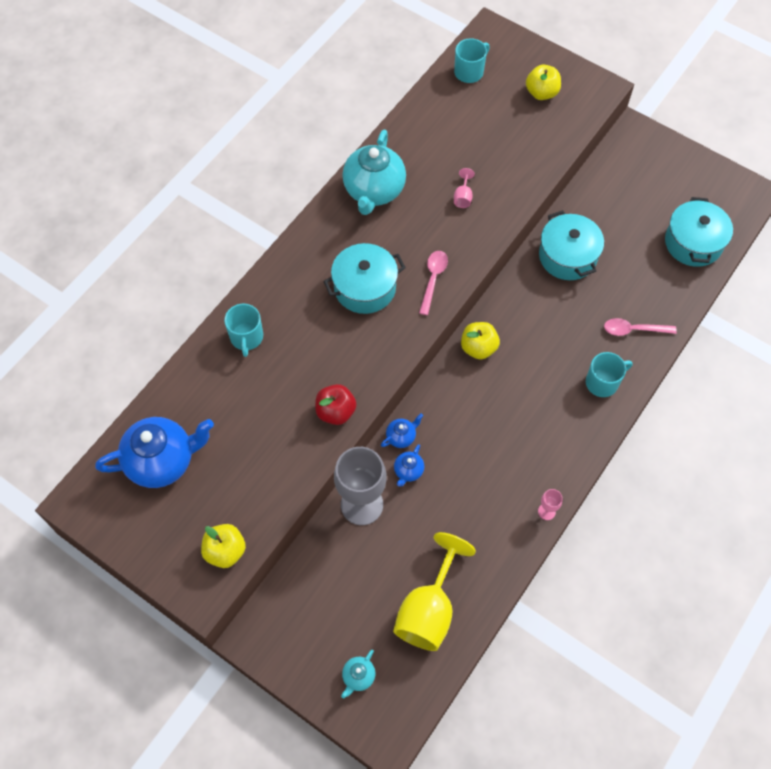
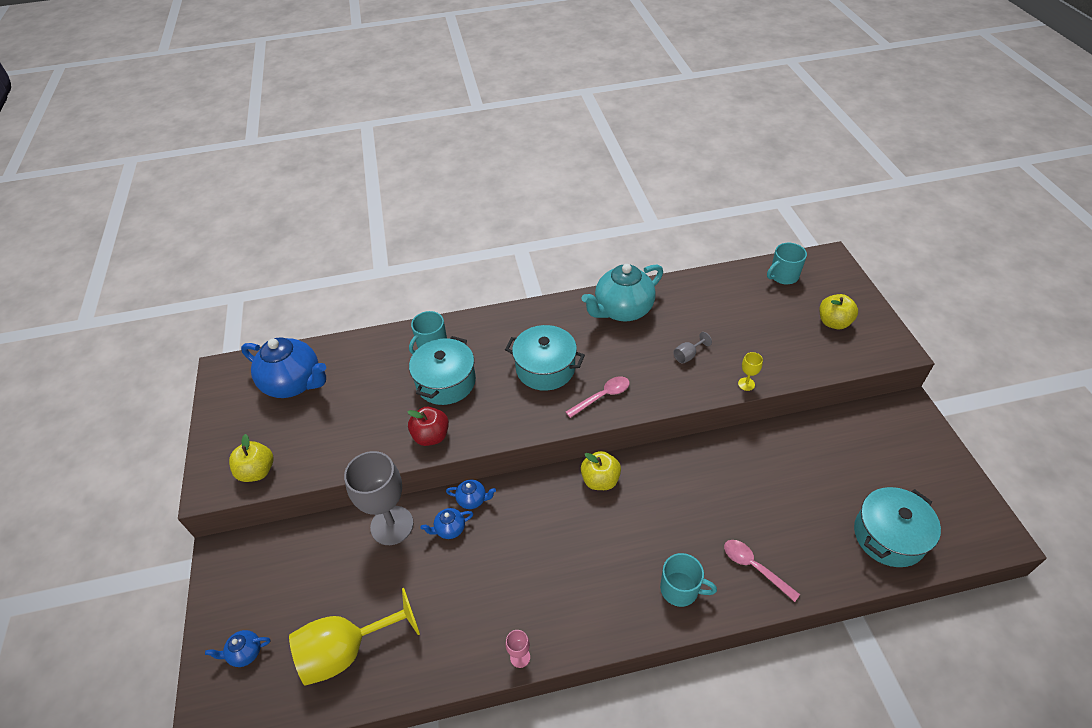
camera: 45 degrees right, 15 degrees down
(358, 676) = (245, 653): turquoise teapot -> blue teapot
(463, 197) = (688, 355): pink goblet -> grey goblet
(469, 72) = (783, 276): turquoise mug -> turquoise mug turned 150 degrees clockwise
(526, 192) = (746, 384): none -> yellow goblet
(567, 256) = (749, 464): turquoise pot -> turquoise pot (446, 382)

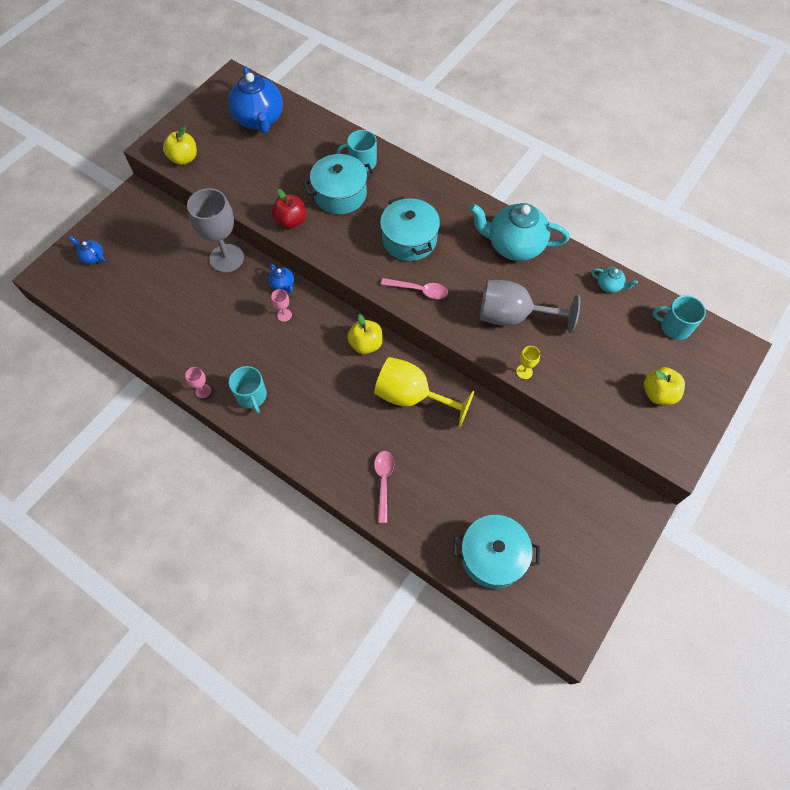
camera: 45 degrees right, 15 degrees up
(347, 650) = (134, 302): yellow goblet -> yellow goblet (412, 397)
(450, 529) = (251, 289): blue teapot -> none
(506, 522) = (284, 315): none -> pink goblet
(680, 589) = (326, 447): turquoise mug -> turquoise mug (252, 396)
(688, 355) = (513, 316): grey goblet -> grey goblet, size x2.42
(714, 284) = (609, 286): none -> turquoise teapot

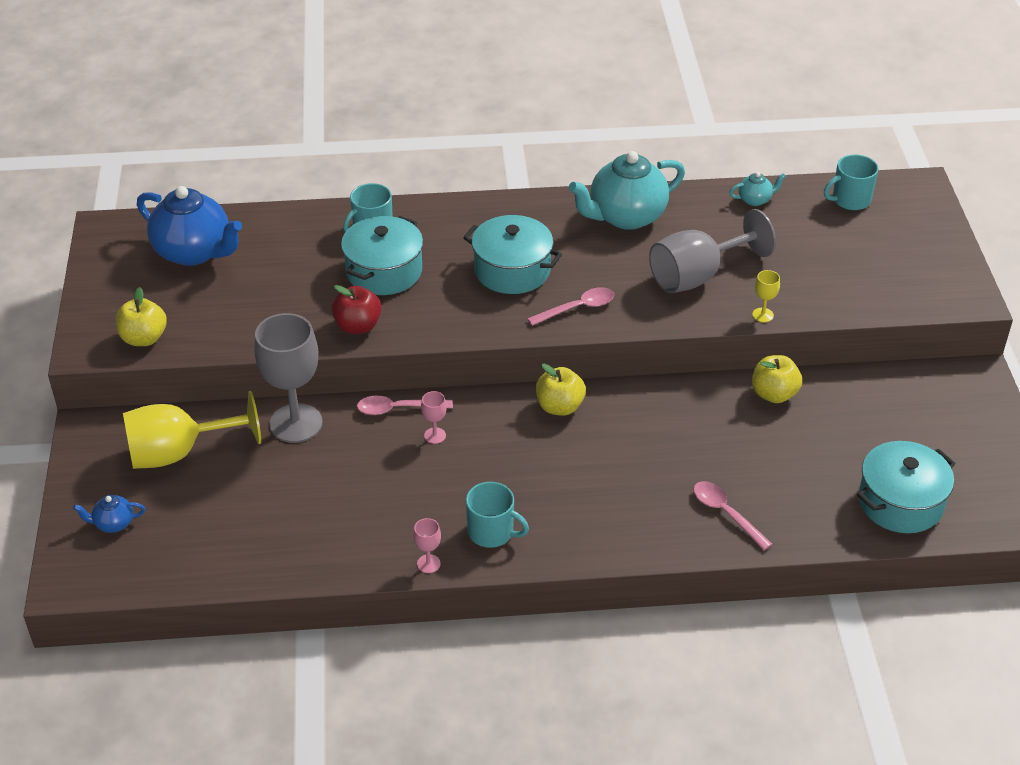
camera: 40 degrees left, 20 degrees down
(283, 285) = (398, 409): blue teapot -> pink spoon
(412, 397) = (665, 422): yellow goblet -> yellow goblet (179, 452)
(658, 393) = (898, 260): yellow apple -> yellow apple (774, 394)

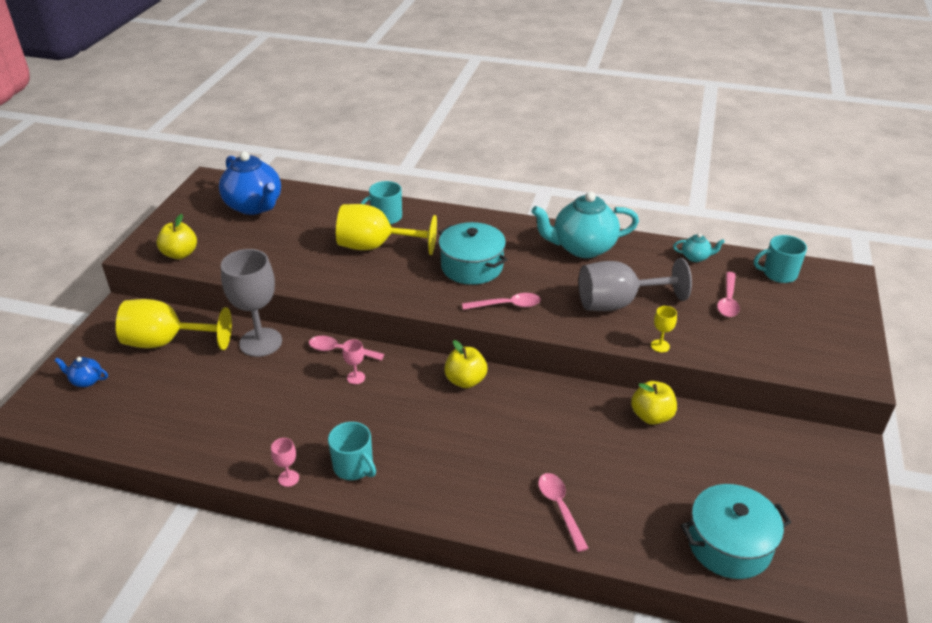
camera: 20 degrees right, 5 degrees down
(357, 326) = (332, 280): red apple -> none
(384, 271) = (376, 247): turquoise pot -> yellow goblet
(810, 245) = (728, 300): none -> pink spoon

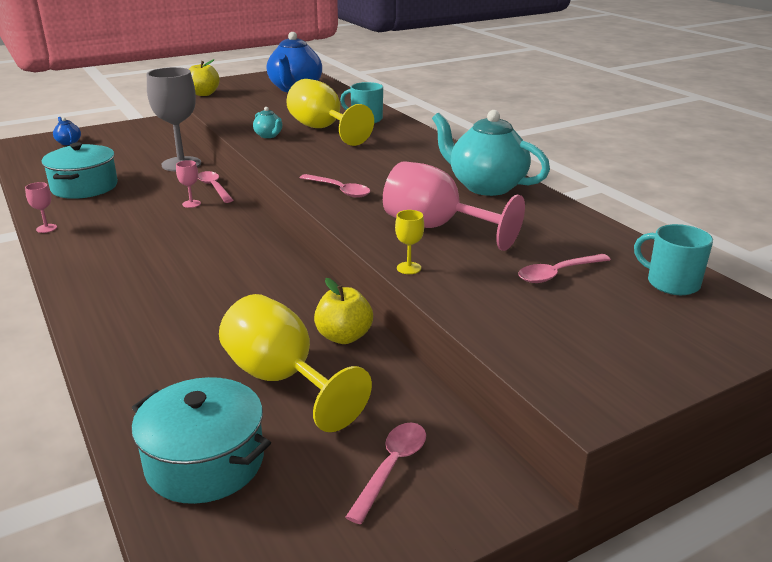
camera: 45 degrees right, 10 degrees down
(167, 342) = (138, 144): yellow goblet -> yellow goblet (282, 380)
(354, 467) = (87, 243): turquoise mug -> none
(465, 380) = (253, 239): yellow apple -> none
(472, 266) = (365, 162): turquoise pot -> turquoise pot (84, 187)
(560, 508) = (143, 342): pink spoon -> pink spoon (391, 467)
(619, 303) = (436, 228): grey goblet -> pink goblet
(695, 257) = (592, 234): turquoise teapot -> turquoise teapot (269, 135)

